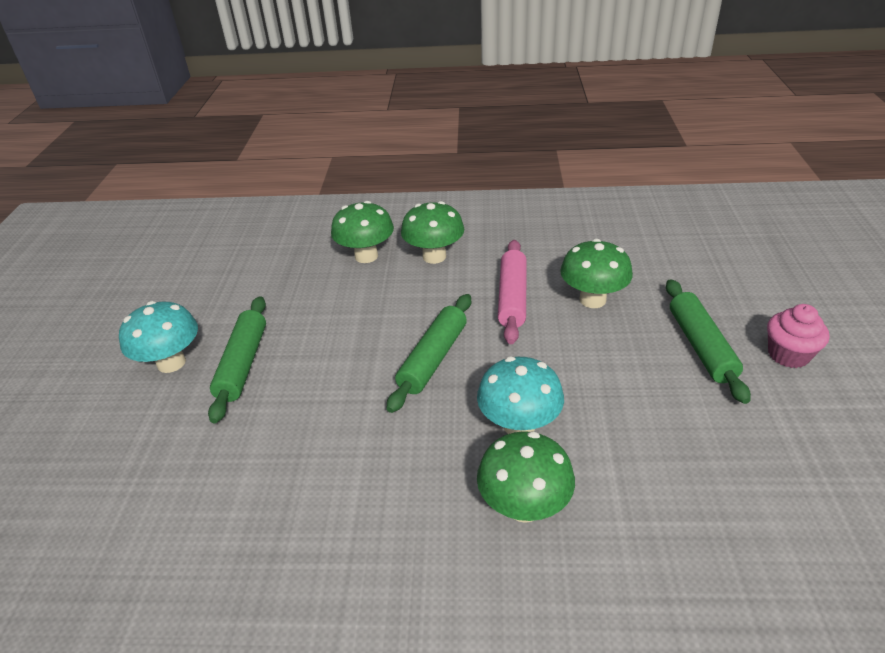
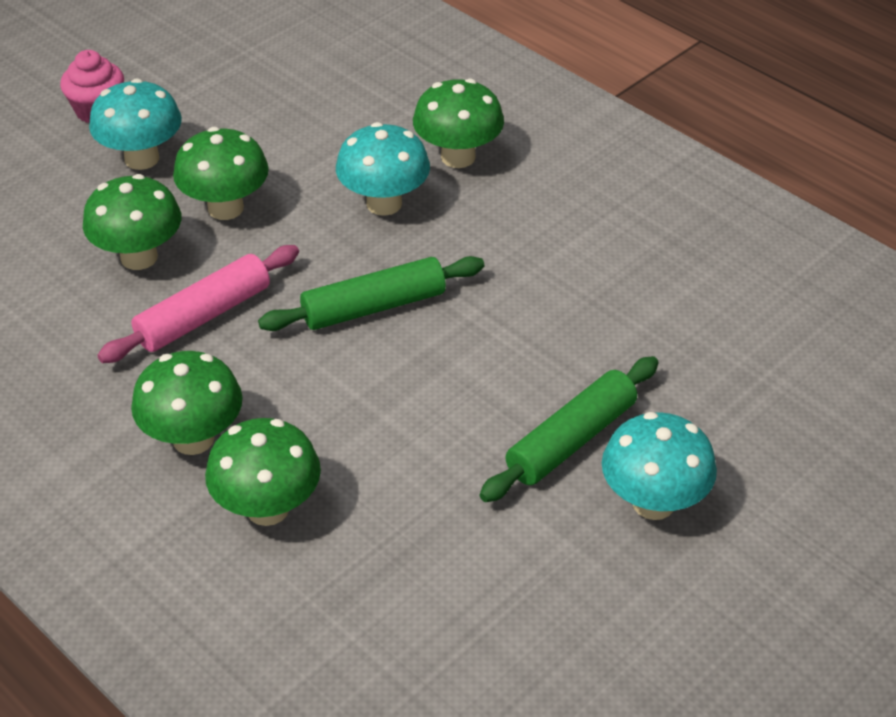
camera: 140 degrees left, 5 degrees up
(601, 353) = (225, 208): none -> green mushroom
(701, 346) = (142, 158): green rolling pin -> turquoise mushroom

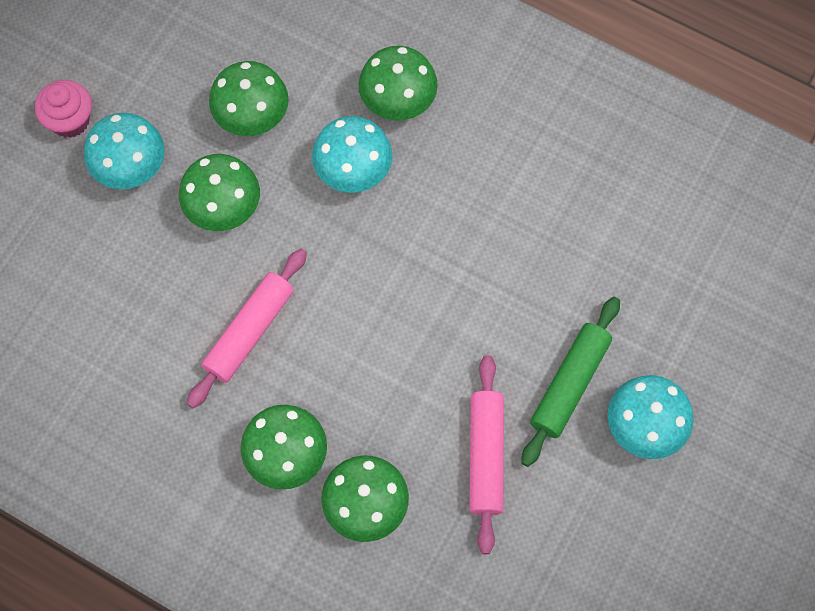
camera: 15 degrees left, 25 degrees up
(139, 257) = (173, 282): green mushroom -> green mushroom (252, 118)
(373, 307) = (381, 288): green rolling pin -> none
(439, 489) = (486, 456): none -> pink rolling pin

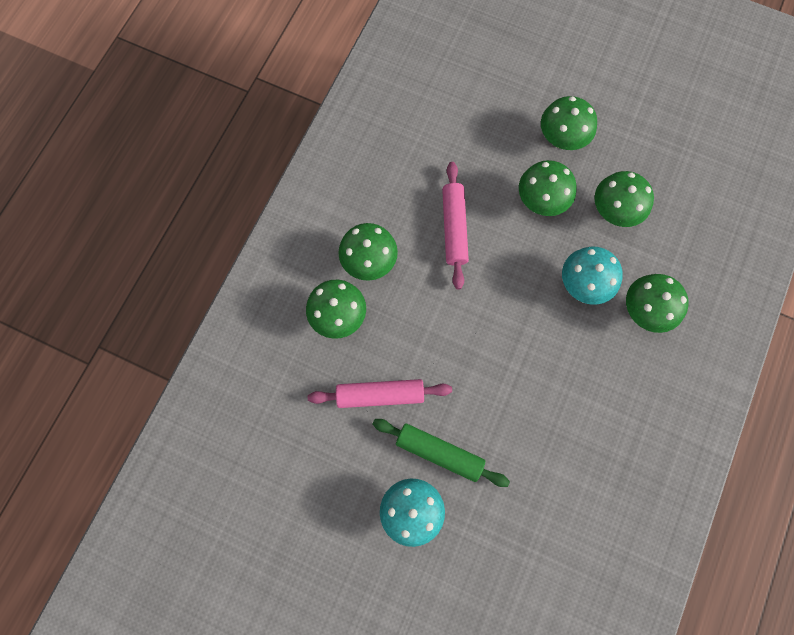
camera: 85 degrees right, 5 degrees up
(70, 120) = (591, 97): pink cupcake -> none
(131, 169) = (561, 139): turquoise mushroom -> green mushroom
(249, 332) = (454, 228): pink rolling pin -> pink rolling pin turned 60 degrees clockwise

